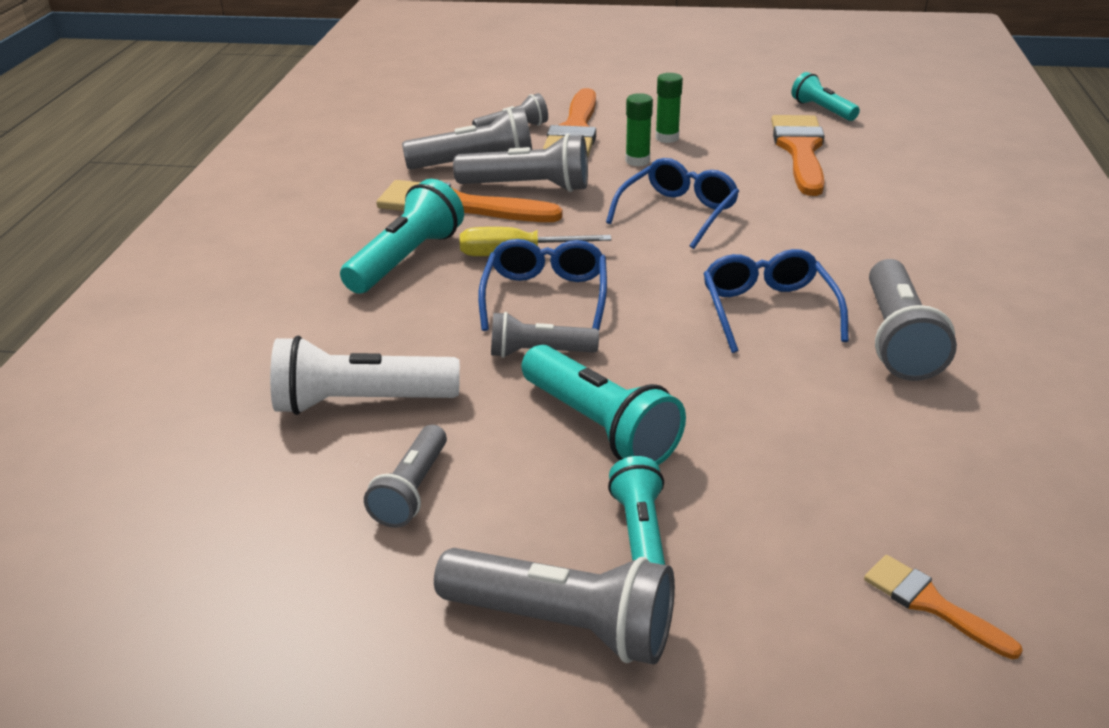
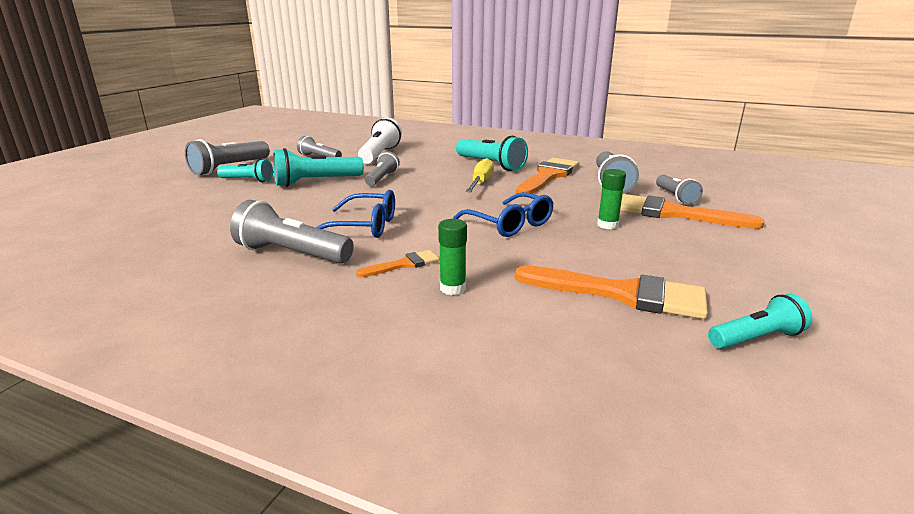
camera: 105 degrees right, 10 degrees down
(528, 187) = (569, 192): grey flashlight -> none
(545, 296) = (430, 184): blue glasses -> none
(667, 138) = (657, 242): green glue stick -> green glue stick (452, 288)
(930, 603) = (135, 213): orange brush -> orange brush (404, 264)

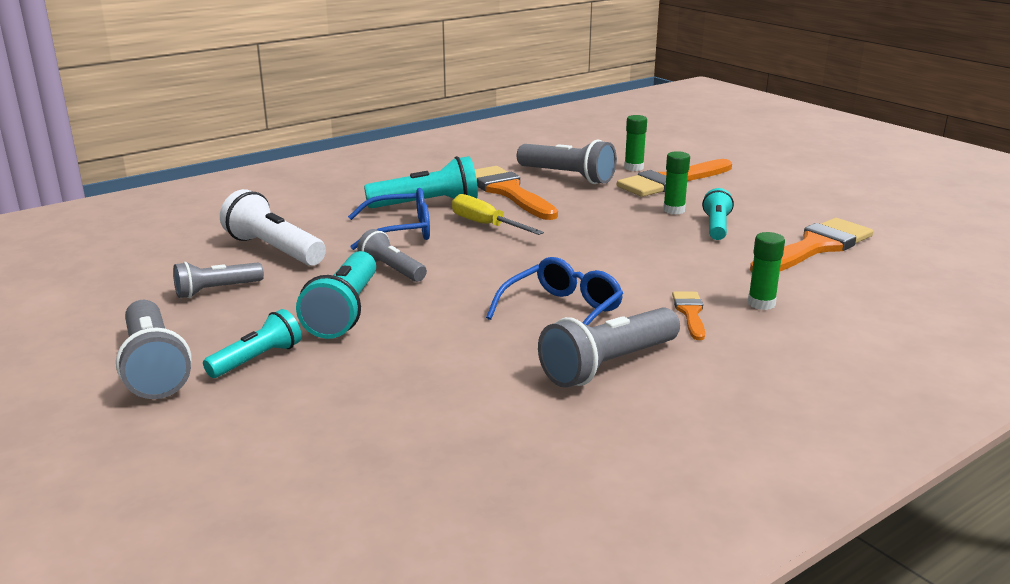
camera: 60 degrees left, 0 degrees up
(510, 224) = (631, 245): blue glasses -> blue glasses (400, 231)
(675, 197) = (634, 168): grey flashlight -> green glue stick
(756, 338) = (902, 232): turquoise flashlight -> turquoise flashlight (716, 226)

